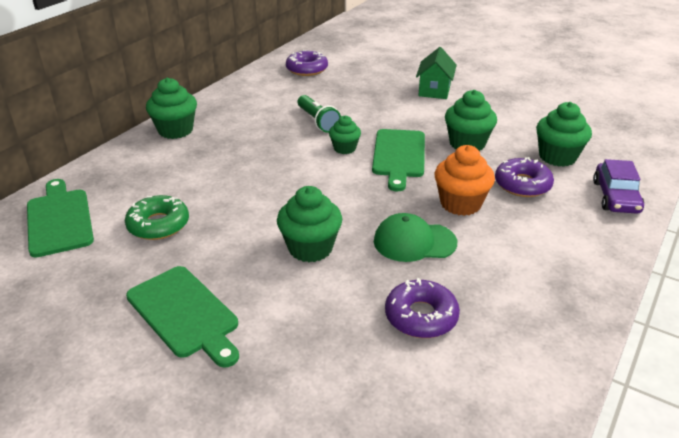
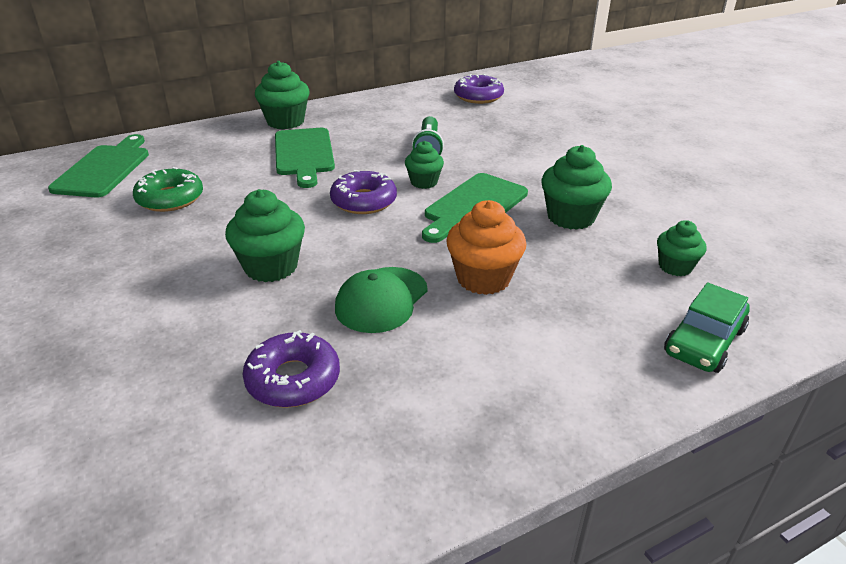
camera: 30 degrees right, 0 degrees up
(185, 314) = (93, 284): green cutting board -> green cutting board (304, 154)
(414, 242) = (381, 300): green cap -> green cap turned 90 degrees counterclockwise
(434, 90) = (599, 150): green house -> none
(522, 184) = (587, 283): purple donut -> purple donut (364, 201)
(557, 157) = (675, 267): green cupcake -> green cupcake, size x0.62
(615, 197) = (704, 341): purple car -> green car

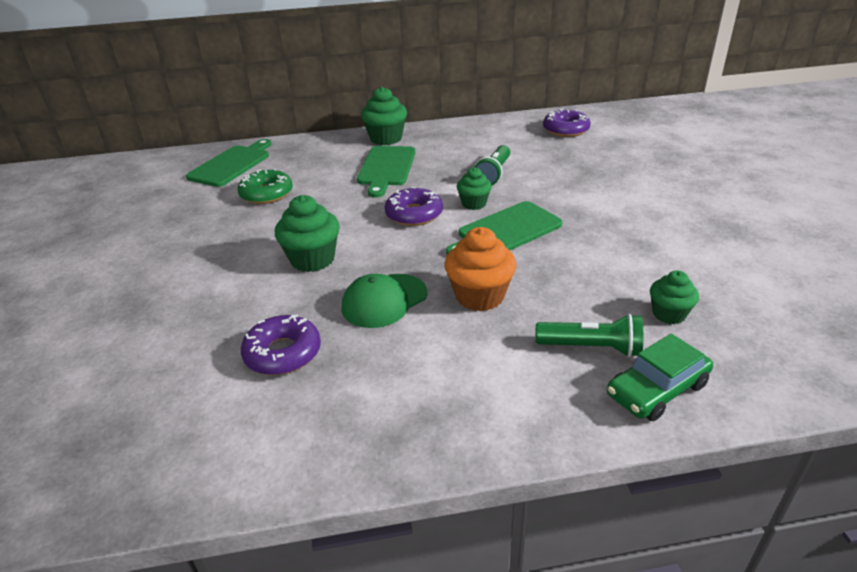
camera: 20 degrees right, 0 degrees up
(570, 217) = (591, 252): green cupcake -> none
(622, 312) = (591, 348): none -> green flashlight

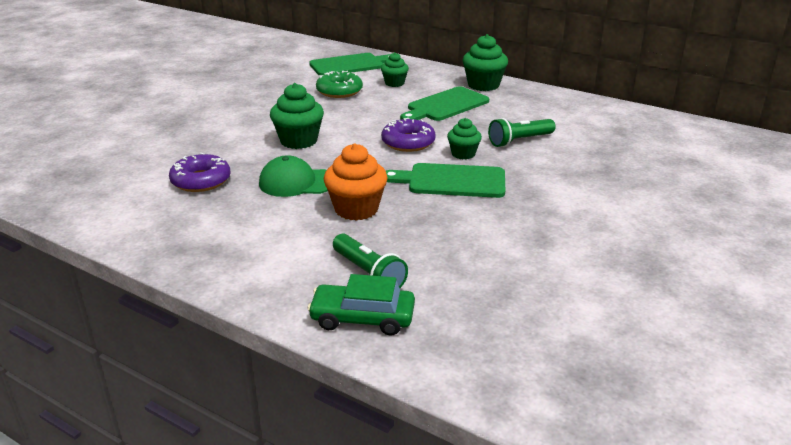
camera: 40 degrees right, 5 degrees down
(565, 130) = (653, 133): purple donut -> none
(669, 314) = (463, 287): green cupcake -> green cupcake (394, 83)

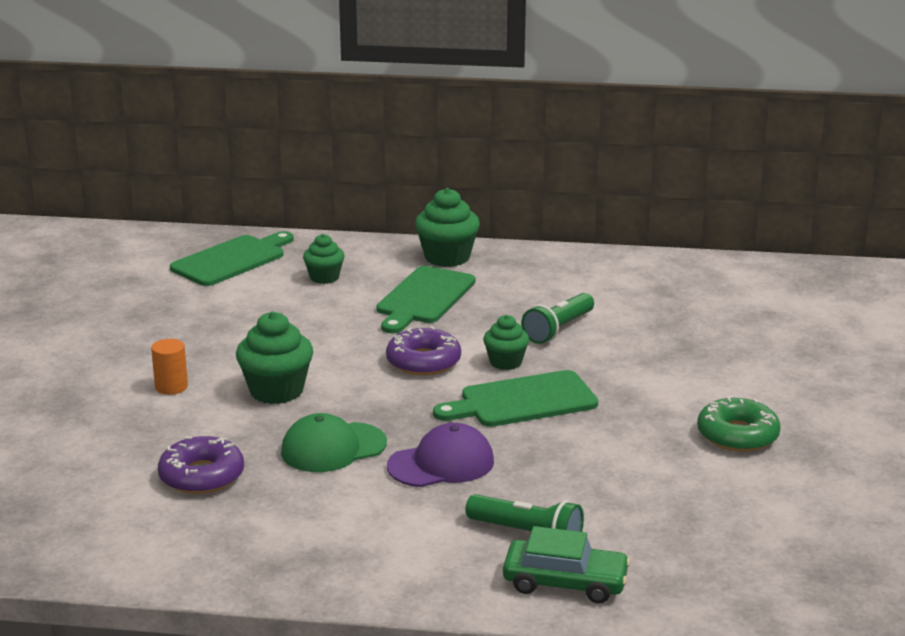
camera: 25 degrees left, 5 degrees down
(241, 126) = (171, 387): none -> orange cylinder
(339, 91) = (258, 305): green donut -> green donut (737, 435)
(356, 209) = (441, 464): orange cupcake -> purple cap
(362, 318) = (565, 582): green car -> green car turned 150 degrees counterclockwise

